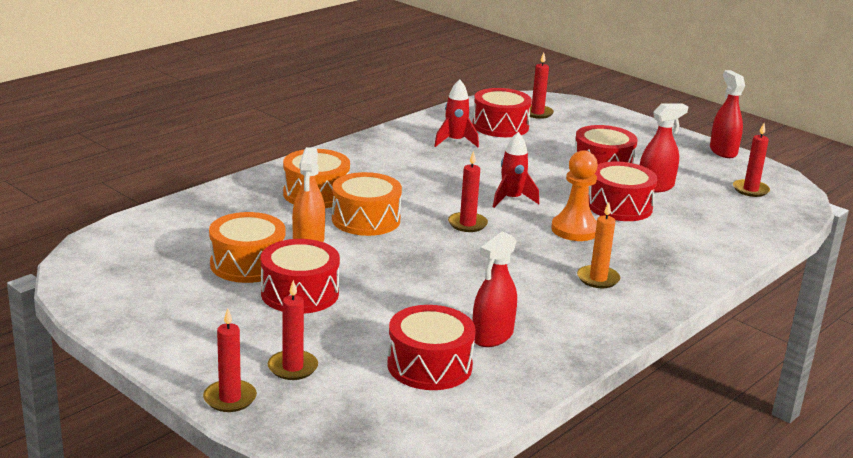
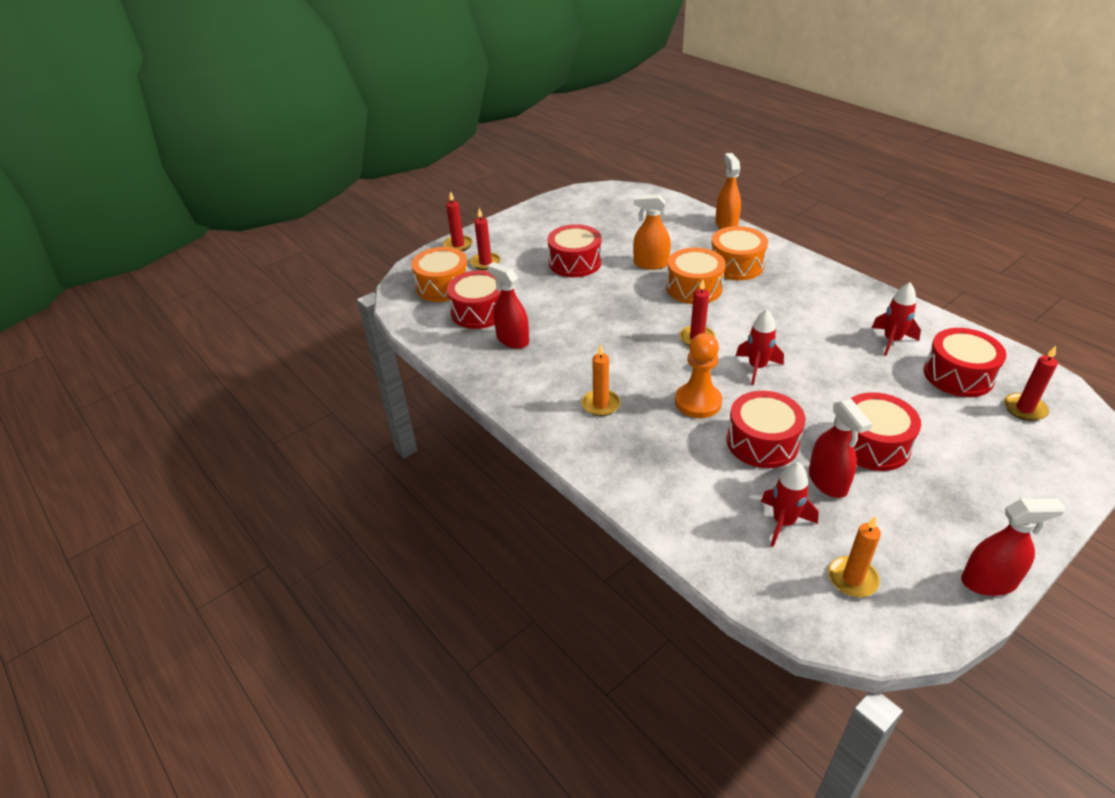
camera: 100 degrees right, 15 degrees up
(215, 192) = (726, 224): none -> orange spray bottle
(248, 264) = (614, 242): orange drum -> orange drum (443, 286)
(711, 207) = (783, 523): none -> red rocket
(750, 190) = (852, 579): red candle -> orange candle

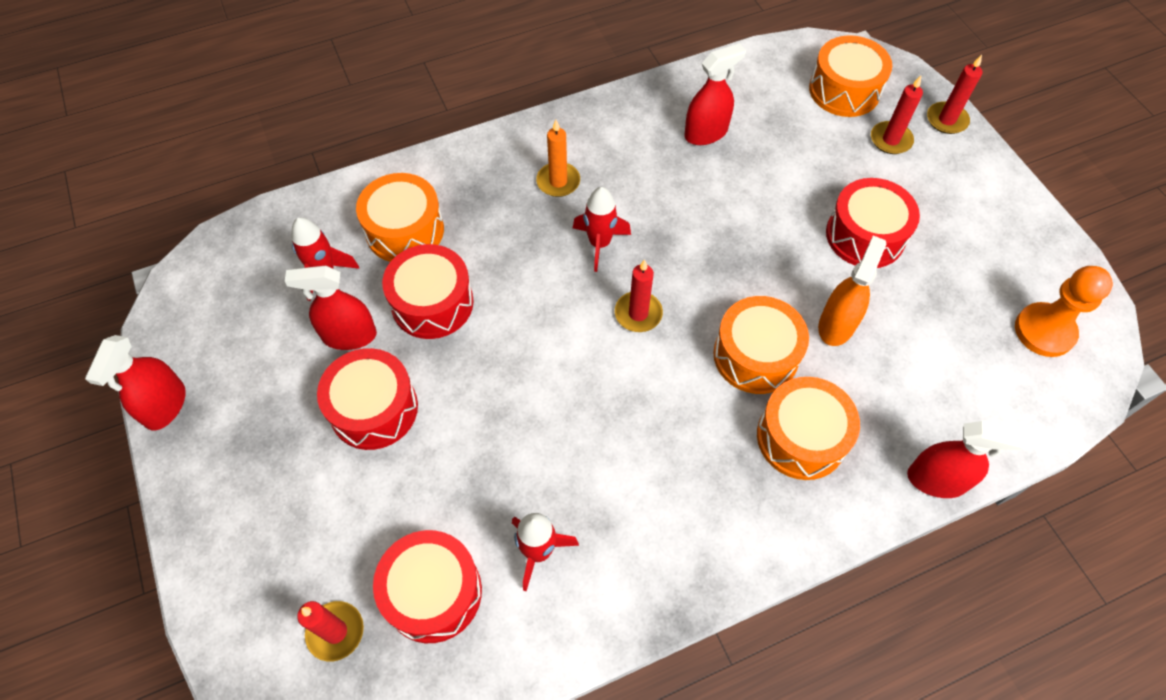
camera: 105 degrees right, 20 degrees up
(479, 311) = (775, 114): red drum -> none
(698, 402) = (521, 269): orange pawn -> orange pawn (1044, 331)
(705, 483) = (405, 230): none -> orange drum
(726, 224) = (936, 480): orange spray bottle -> red spray bottle
(757, 367) = (554, 354): red rocket -> red rocket (599, 244)
(852, 579) = (237, 296): orange candle -> none

